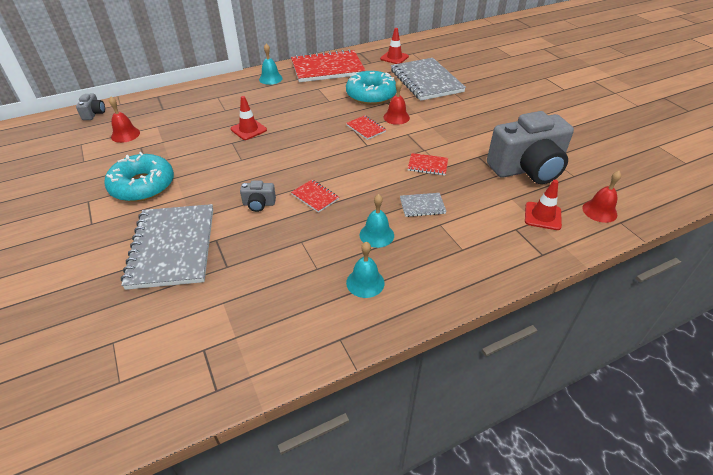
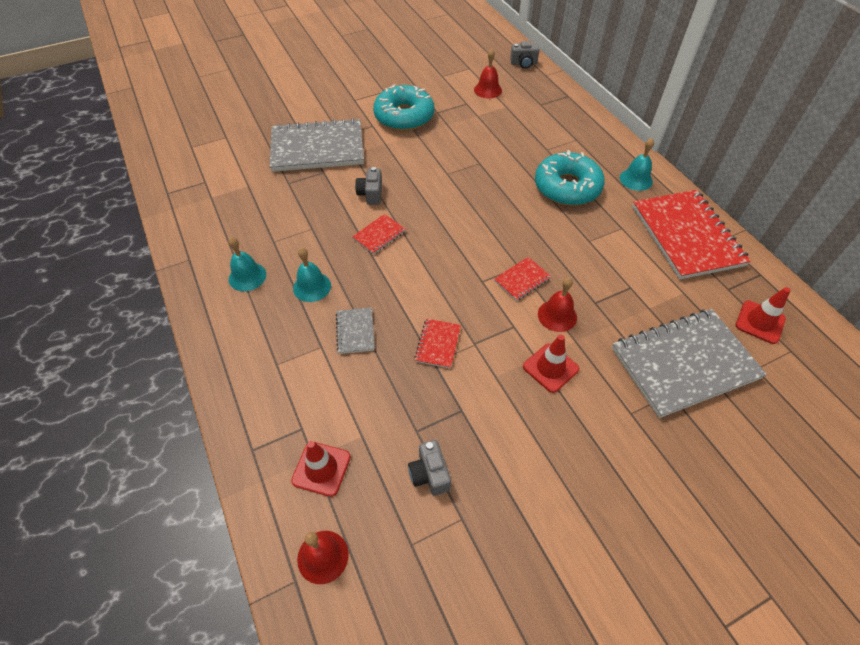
camera: 90 degrees right, 10 degrees up
(248, 129) = (506, 172): red traffic cone -> red traffic cone (550, 368)
(371, 95) = (617, 287): turquoise donut -> turquoise donut (567, 187)
(527, 169) = (429, 474): grey camera -> grey camera, size x0.41

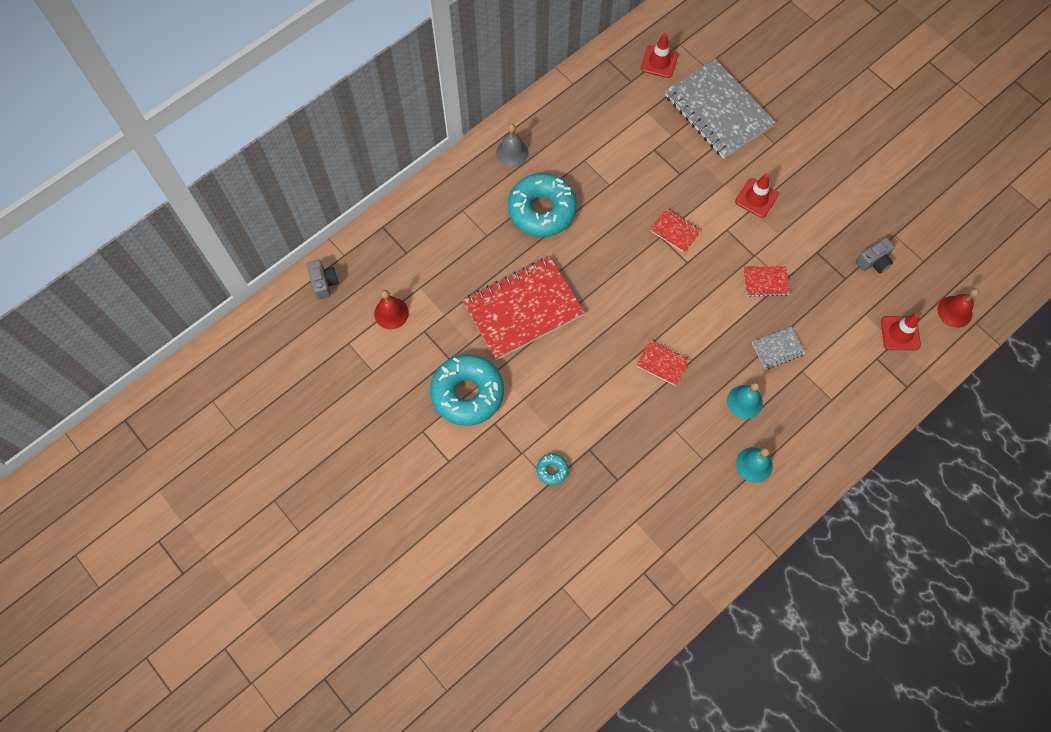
camera: 105 degrees left, 15 degrees up
(317, 148) = (552, 470): grey notebook -> turquoise donut
(371, 194) = (608, 389): grey camera -> none
(557, 315) = (704, 200): red bell -> none
(636, 179) = (512, 152): turquoise bell -> grey bell
(686, 236) = (578, 110): red notebook -> red notebook (523, 309)

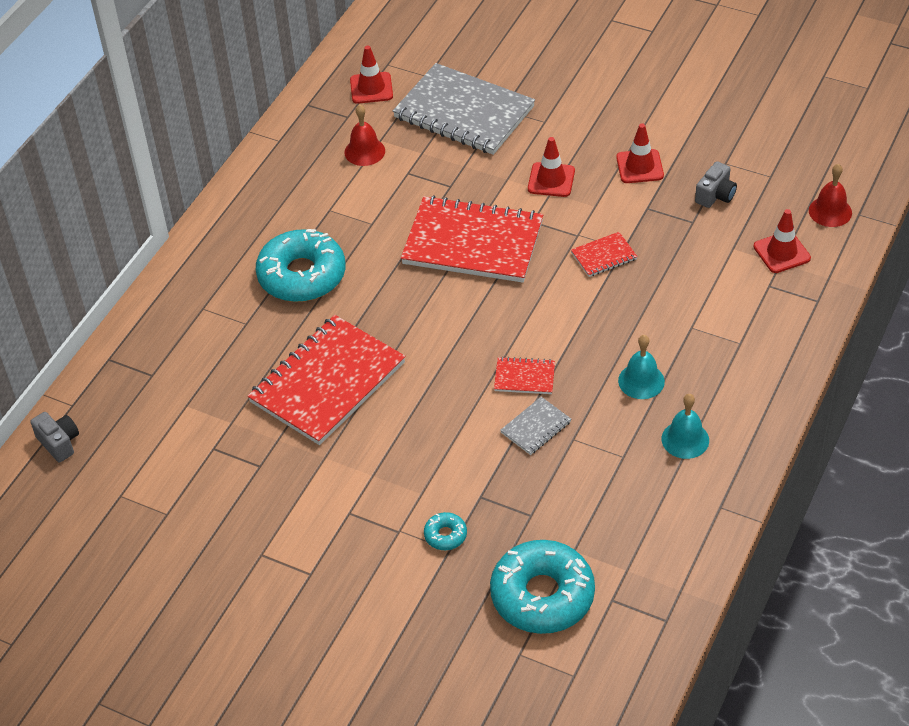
camera: 20 degrees left, 20 degrees down
(391, 313) = (162, 444): red bell -> red bell (364, 151)
(467, 393) = (300, 493): turquoise donut -> turquoise donut (542, 595)
(512, 152) = (237, 231): grey bell -> none
(675, 231) = (473, 243): red notebook -> red notebook, size x2.30
(777, 348) = (651, 315): grey notebook -> grey notebook (536, 427)
(828, 212) = (639, 166): none -> red traffic cone

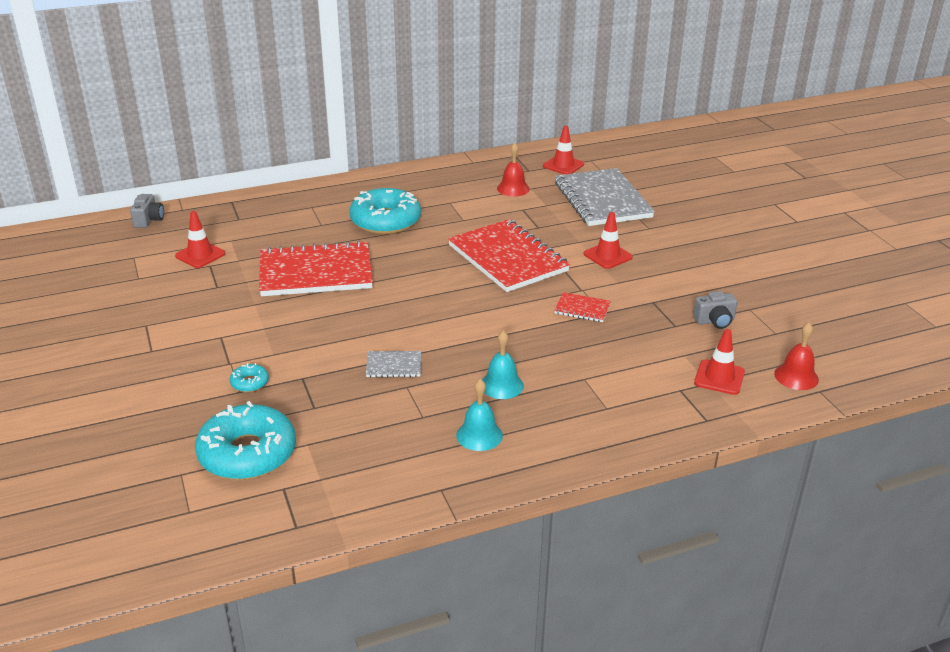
camera: 40 degrees right, 15 degrees down
(524, 377) = (429, 337): red notebook -> none
(639, 166) = (680, 279): red traffic cone -> red traffic cone (200, 255)

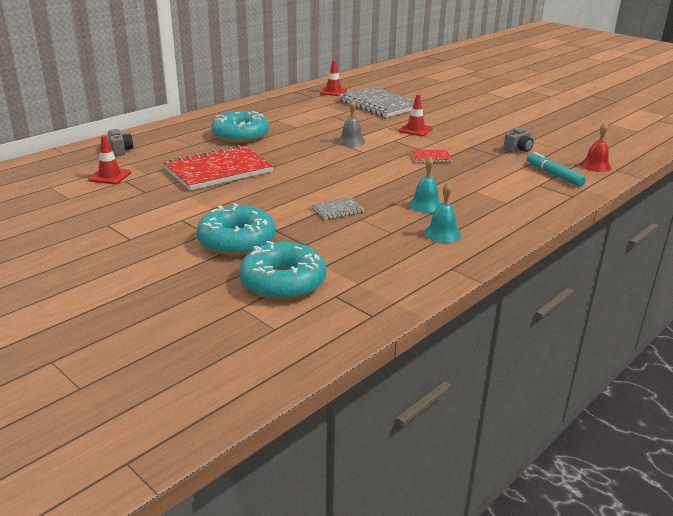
camera: 25 degrees left, 5 degrees down
(149, 220) = (40, 163): grey camera -> grey camera (120, 150)
(249, 383) = (237, 241): turquoise donut -> turquoise donut, size x2.34
(507, 258) = (351, 141): red notebook -> grey bell
(513, 188) = (313, 107): red bell -> none
(719, 377) = (554, 175): red traffic cone -> turquoise marker

